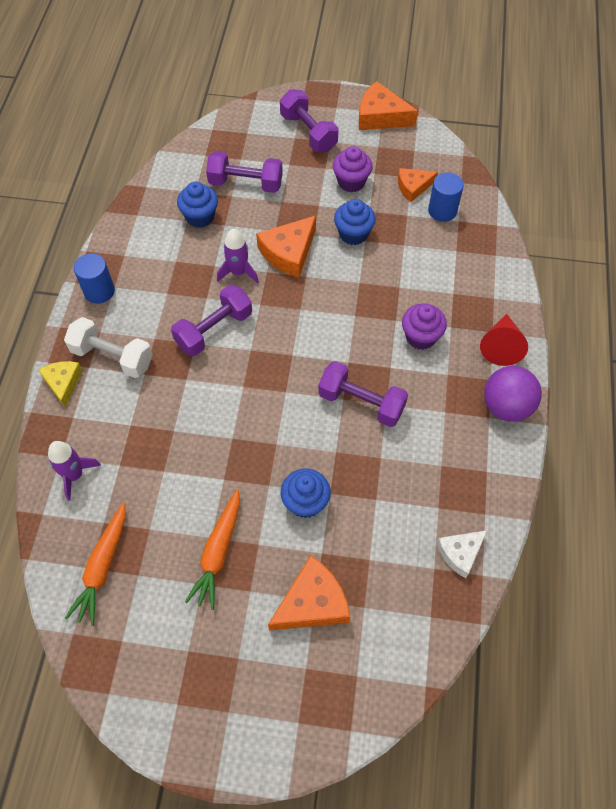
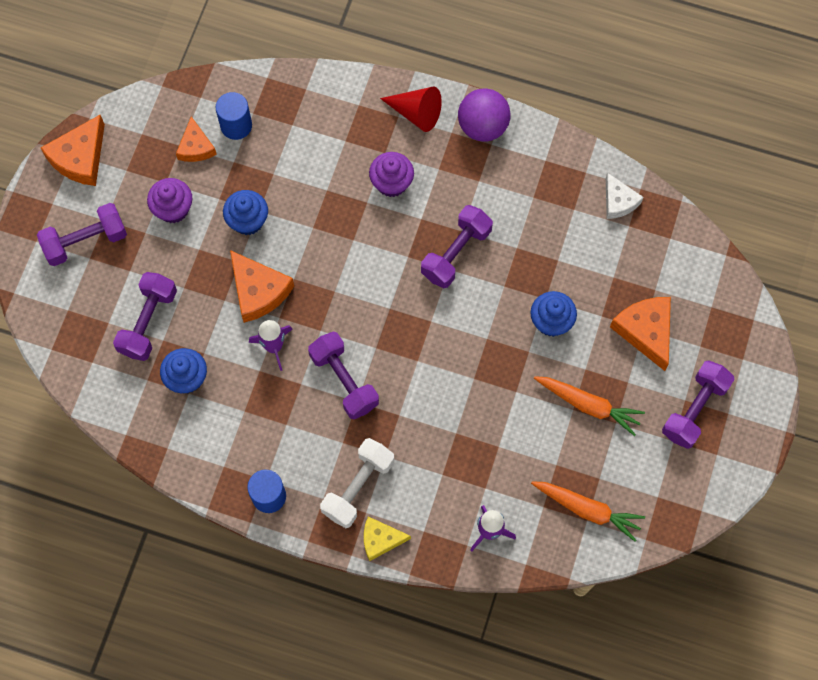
camera: 80 degrees left, 10 degrees up
(228, 670) = (694, 409): none -> purple dumbbell

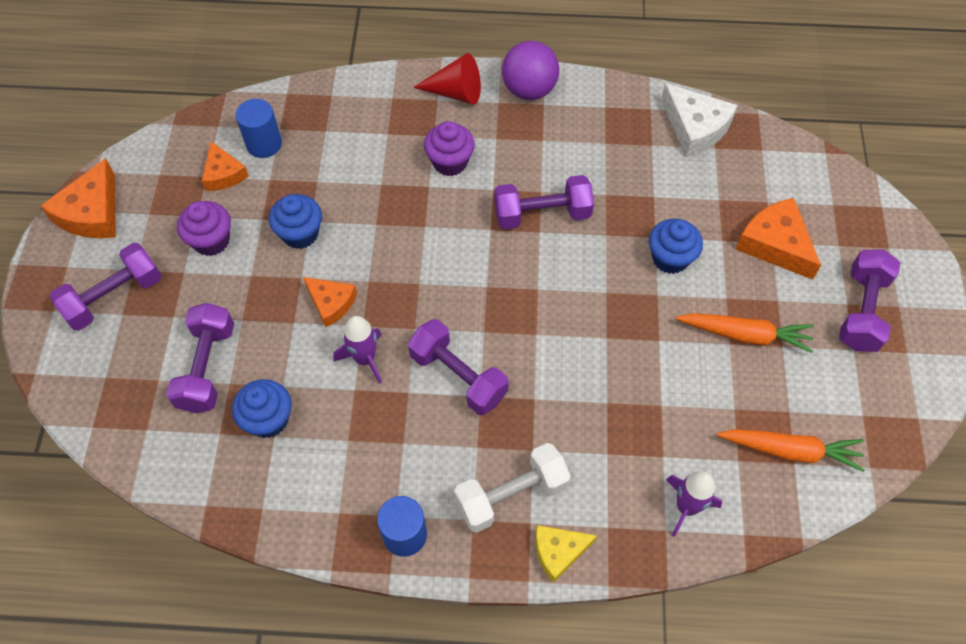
camera: 15 degrees left, 10 degrees down
(258, 291) = (331, 303): orange cheese -> orange cheese, size x0.64
(358, 487) = (511, 495): white dumbbell -> white dumbbell turned 45 degrees clockwise
(456, 253) = (542, 214): purple dumbbell -> purple dumbbell turned 60 degrees clockwise
(618, 201) = (695, 127): white cheese -> white cheese, size x1.56

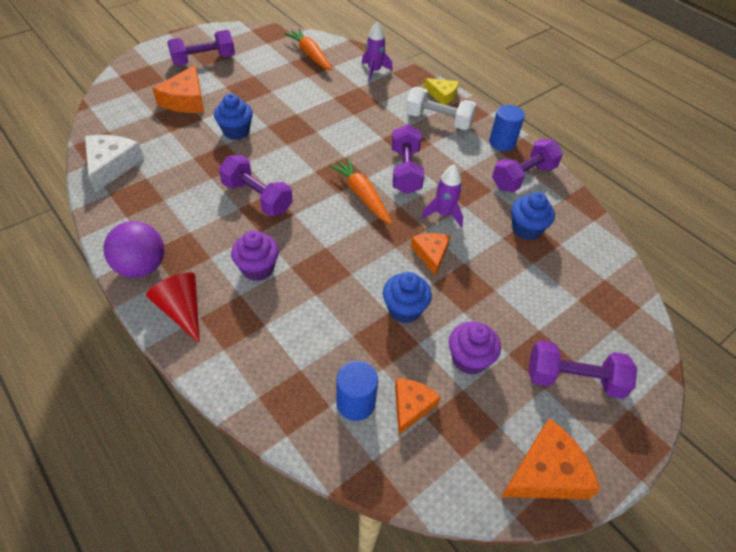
camera: 135 degrees left, 10 degrees down
(207, 367) = (540, 281): purple dumbbell -> purple dumbbell (523, 177)
(744, 335) = (260, 88): orange carrot -> orange carrot (362, 195)

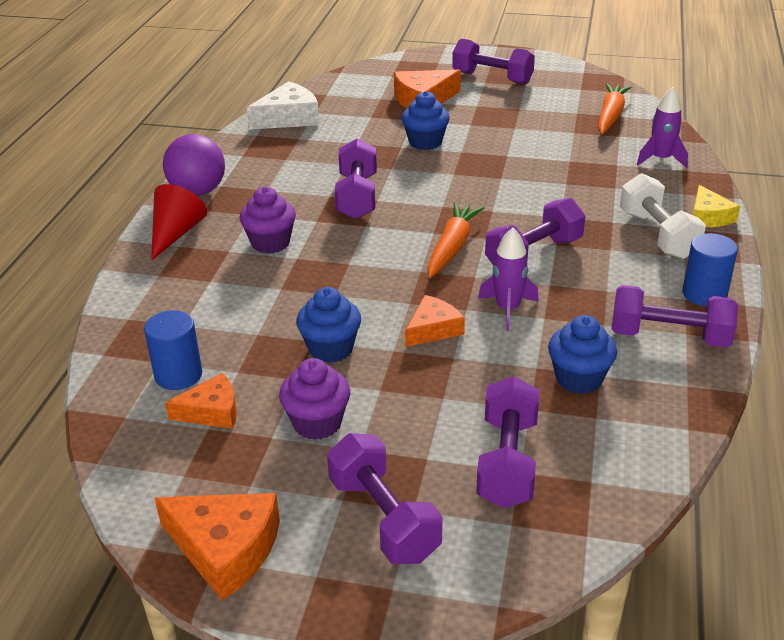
camera: 55 degrees right, 15 degrees down
(567, 299) = (507, 462): none -> purple dumbbell

